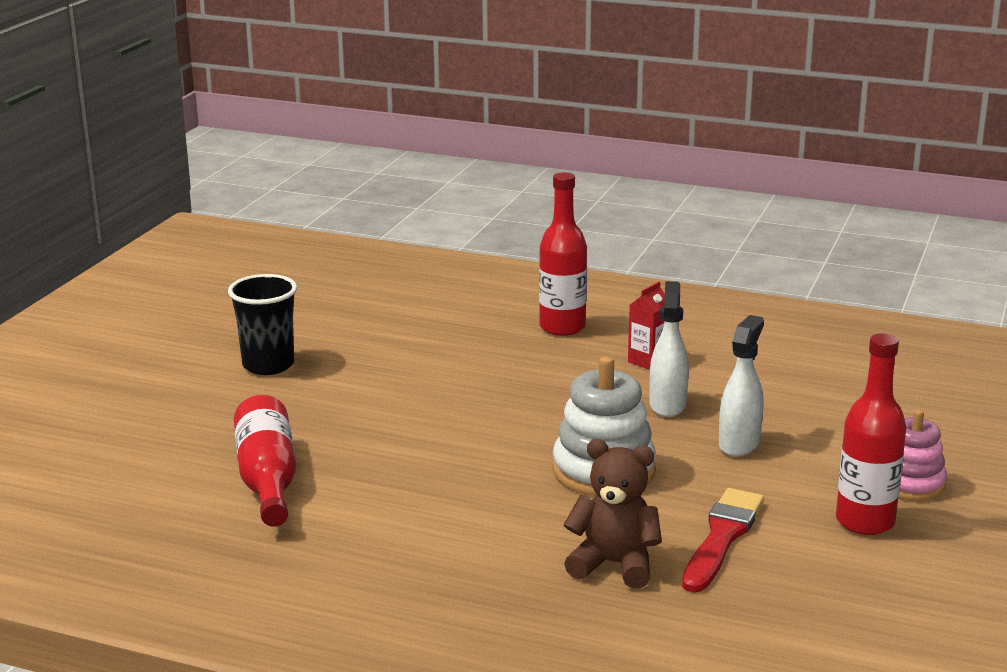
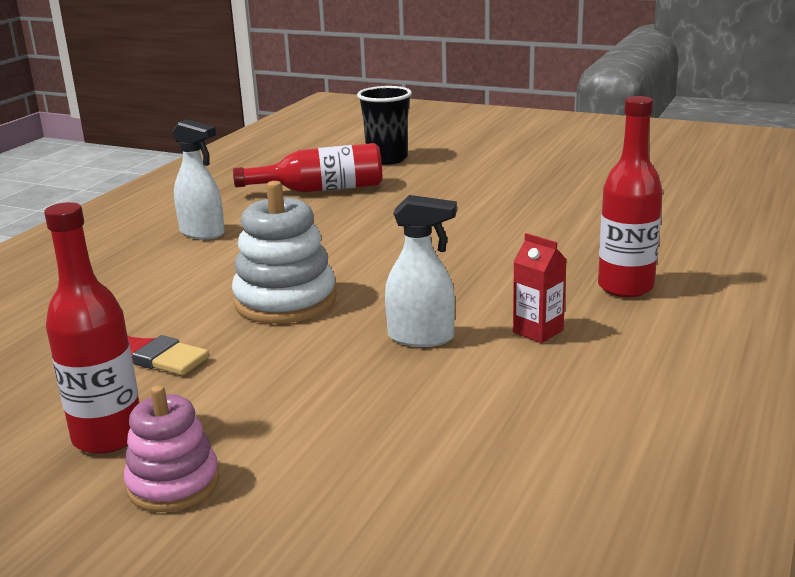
camera: 95 degrees right, 0 degrees up
(268, 365) = (514, 179): black cup -> black cup (387, 159)
(614, 564) = (123, 301): brown teddy bear -> none
(739, 444) = (317, 373): white spray bottle -> white spray bottle (202, 233)

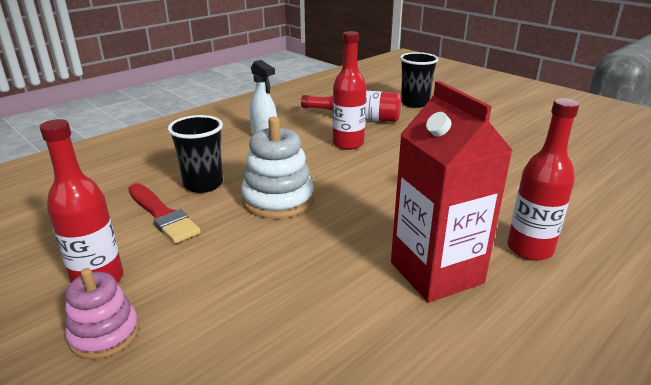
camera: 20 degrees right, 5 degrees up
(161, 305) = (203, 184): none -> black cup
(331, 221) = (348, 144): none -> red bottle
(421, 337) = (347, 254): white spray bottle -> none
(538, 331) = (436, 273): red carton -> red carton, size x2.33

